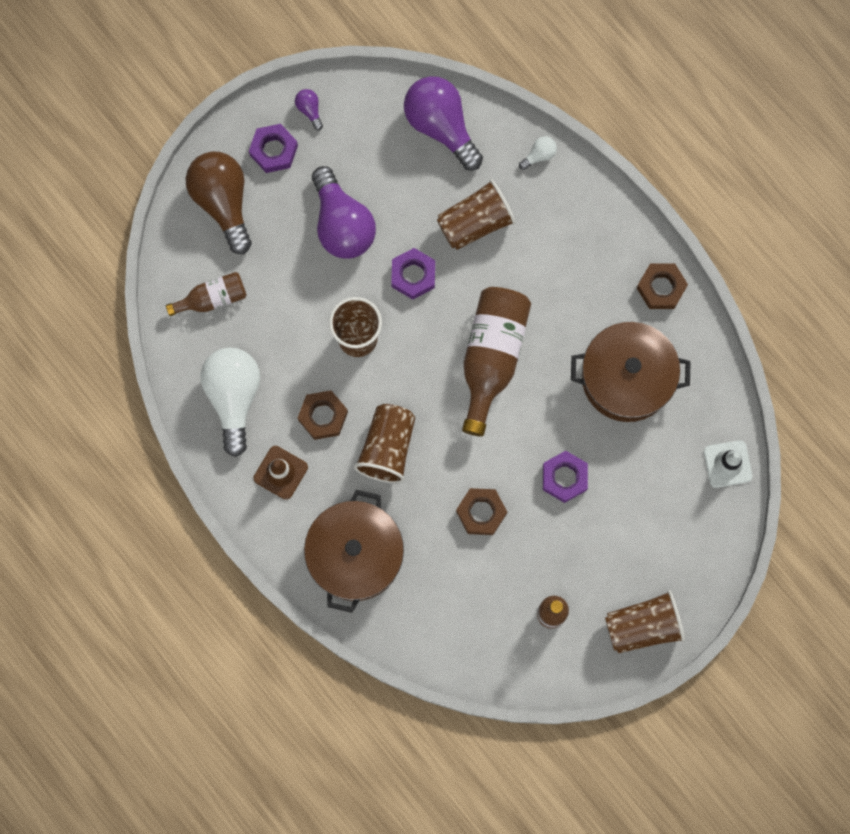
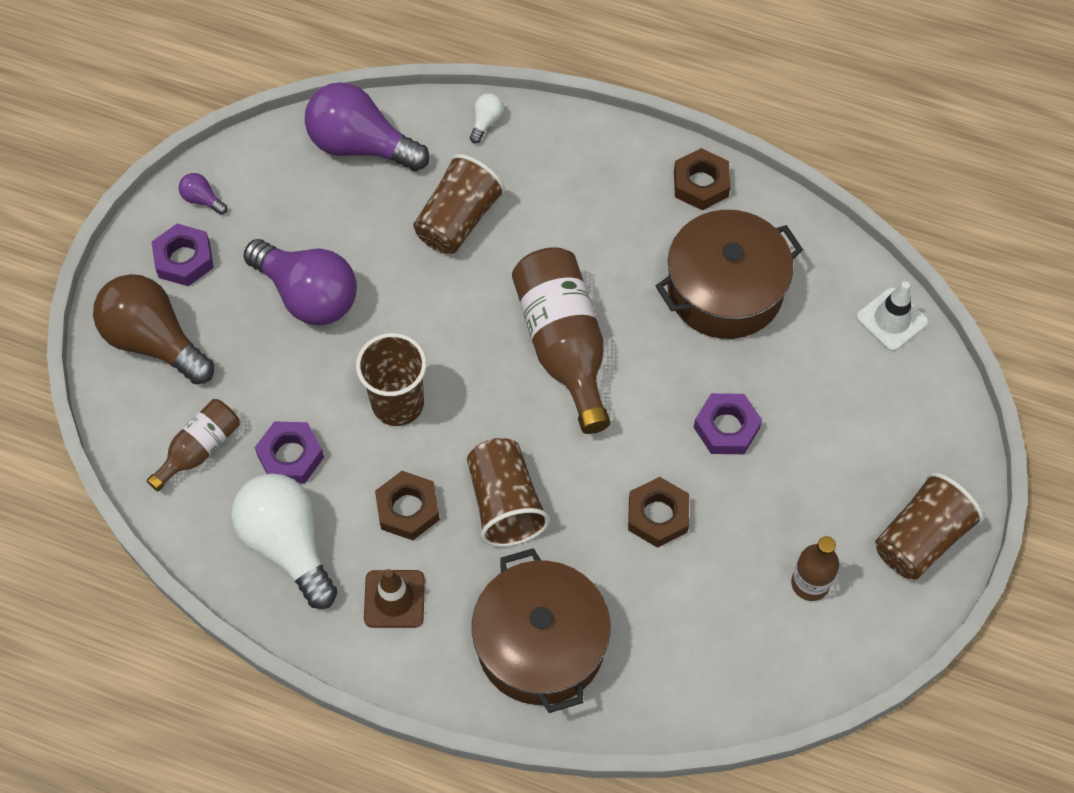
camera: 30 degrees left, 15 degrees down
(413, 275) = (421, 307): purple nut -> purple nut (290, 456)

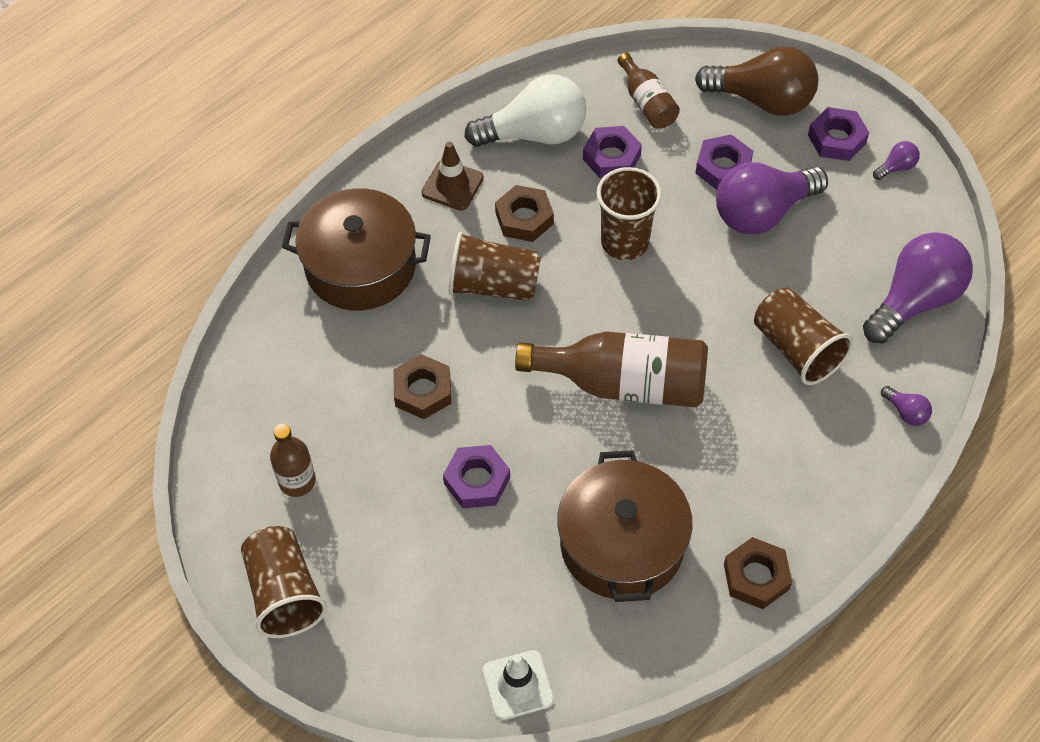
camera: 115 degrees right, 5 degrees down
(154, 341) = (762, 100): brown light bulb -> brown light bulb turned 45 degrees clockwise
(262, 348) = (723, 167): none -> purple nut
(486, 122) = (906, 412): white light bulb -> purple light bulb

